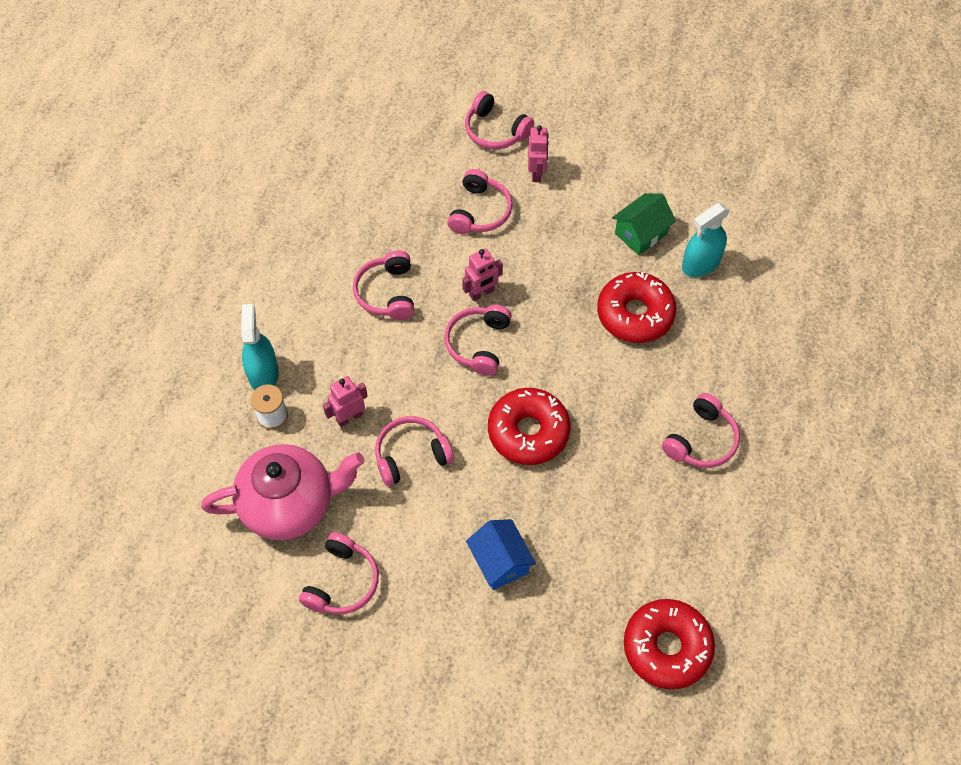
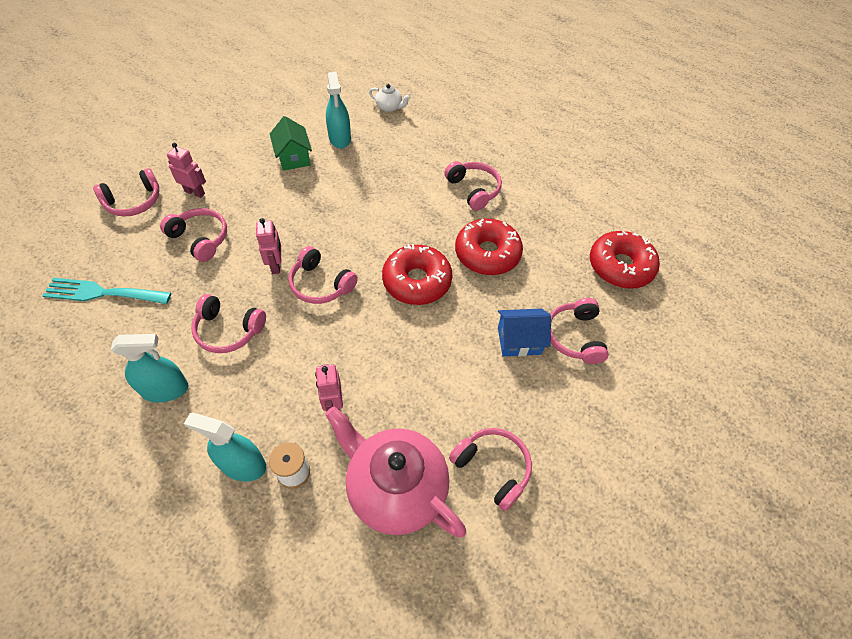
camera: 70 degrees left, 5 degrees down
(289, 504) = (395, 488): pink teapot -> pink teapot turned 60 degrees counterclockwise
(306, 278) = (165, 389): none -> turquoise spray bottle
(378, 173) = (102, 293): none -> turquoise fork
(411, 455) = (395, 369): pink headphones -> pink headphones (574, 336)
(635, 314) = (356, 185): red donut -> red donut (487, 254)
(791, 291) = (389, 107): none -> white teapot

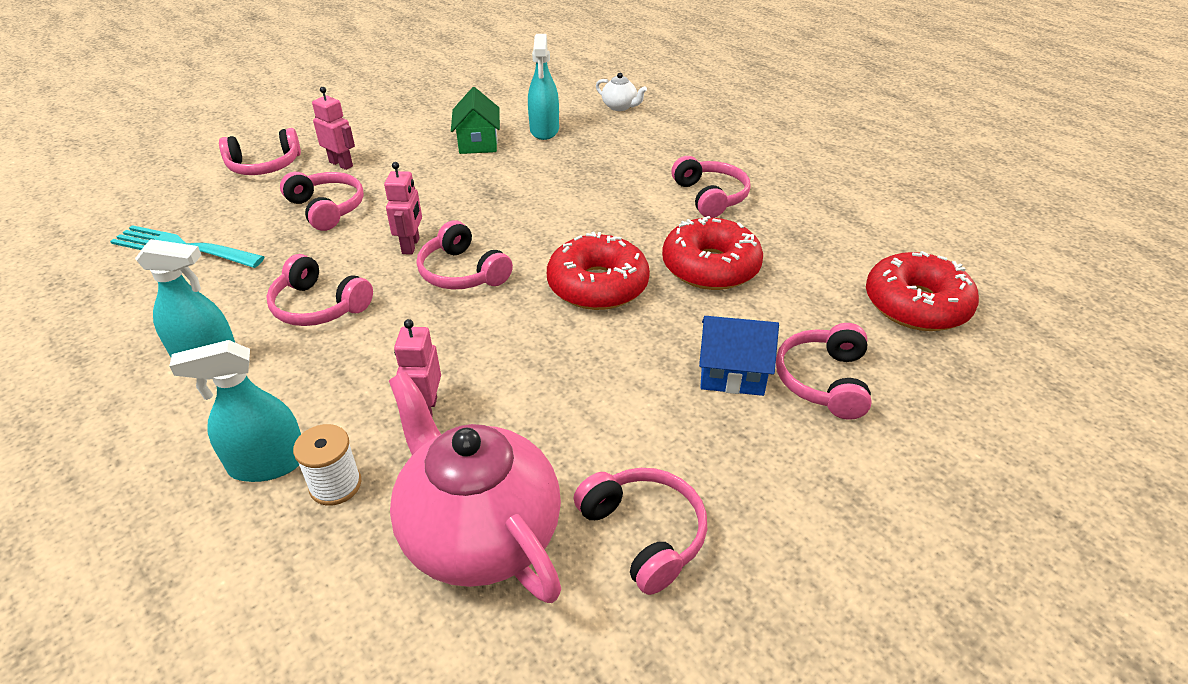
camera: 15 degrees right, 15 degrees down
(243, 465) = (268, 463): turquoise spray bottle -> turquoise spray bottle turned 45 degrees counterclockwise

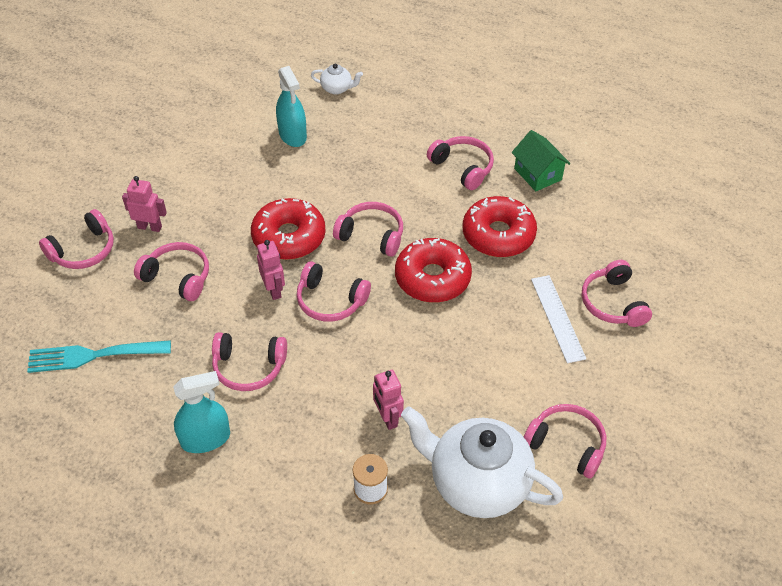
camera: 25 degrees left, 10 degrees up
(268, 463) = (316, 493): turquoise spray bottle -> none
(478, 143) = (247, 167): green house -> green house (538, 174)
(479, 534) = (477, 482): pink teapot -> white teapot
(558, 228) = (371, 235): none -> pink headphones
(732, 374) = (557, 318): blue house -> white ruler
(916, 305) = (641, 222): red donut -> red donut (289, 237)

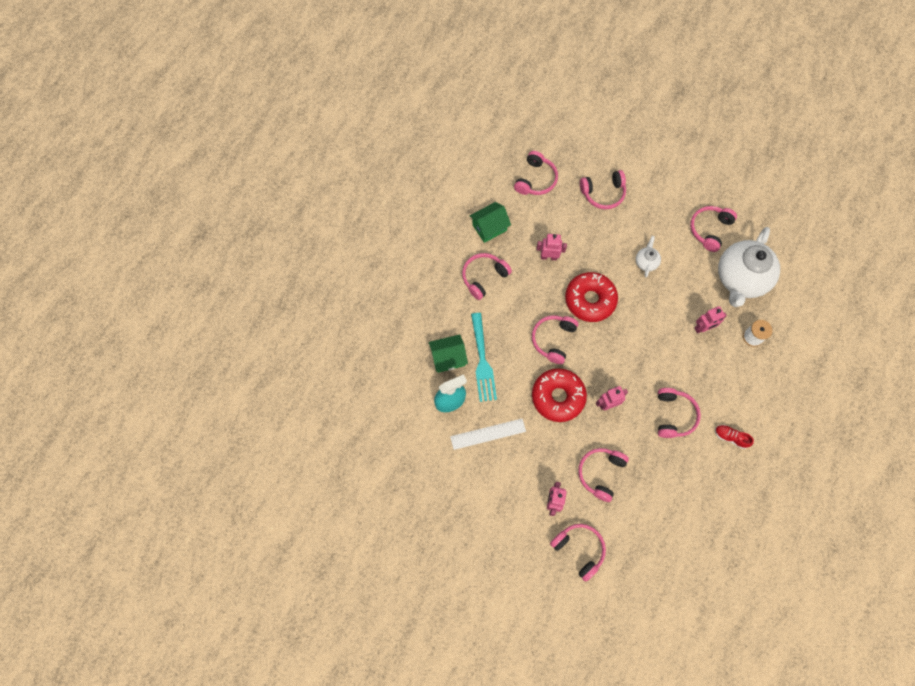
camera: 90 degrees left, 20 degrees up
(92, 356) = (674, 523): turquoise fork -> turquoise fork (482, 361)
(205, 439) = (730, 437): turquoise spray bottle -> red shoe
(330, 301) = (614, 365): pink headphones -> pink headphones (536, 179)
(337, 88) = (394, 369): white teapot -> white teapot (646, 262)
(349, 134) = (448, 358): none -> green house
(498, 235) = (549, 257): red donut -> pink robot
(557, 318) = (617, 226): white ruler -> white ruler (488, 434)

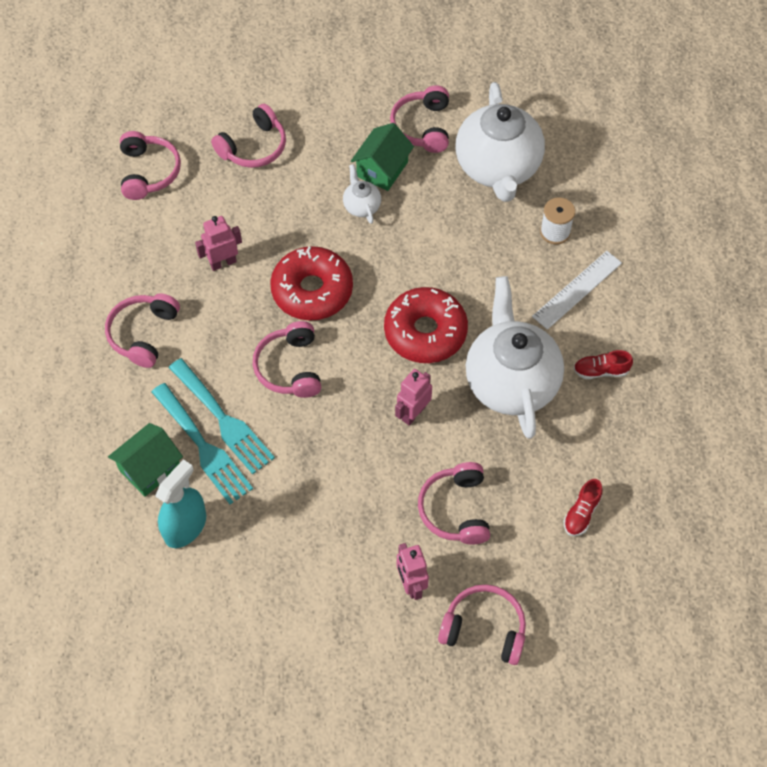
camera: 30 degrees left, 10 degrees down
(488, 434) = (266, 542): white ruler -> white ruler (577, 289)
(489, 227) = (115, 264): green house -> green house (382, 169)
(501, 351) = (223, 419): none -> turquoise fork
(558, 397) = (339, 440): red donut -> red donut (425, 332)
(670, 515) = (581, 513): none -> red shoe
(674, 415) = (511, 381): pink headphones -> white teapot
(703, 328) = (484, 252): pink robot -> none

